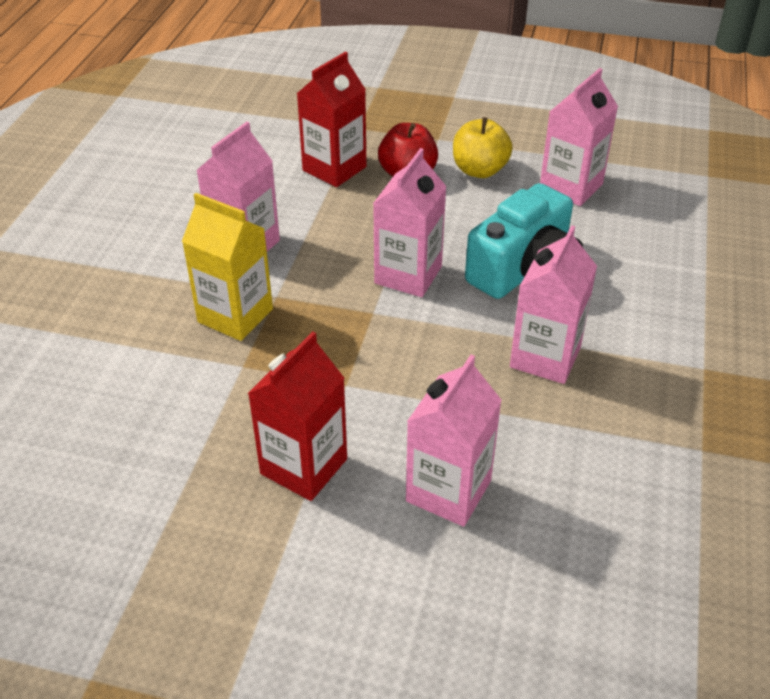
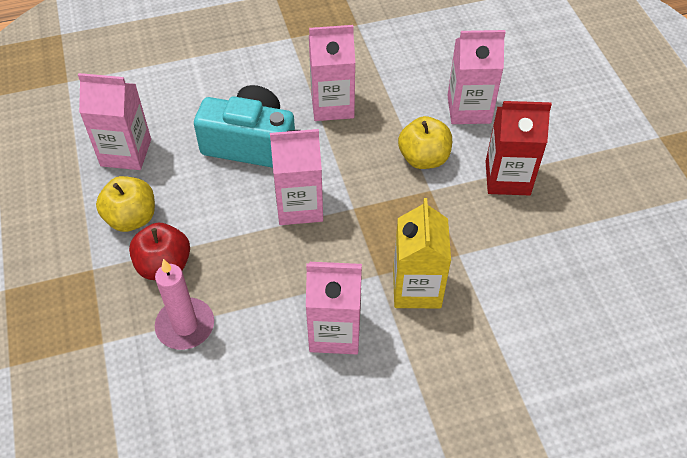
camera: 120 degrees left, 10 degrees up
(334, 169) = (185, 325): red carton -> pink candle
(397, 401) = (423, 158): none -> yellow apple

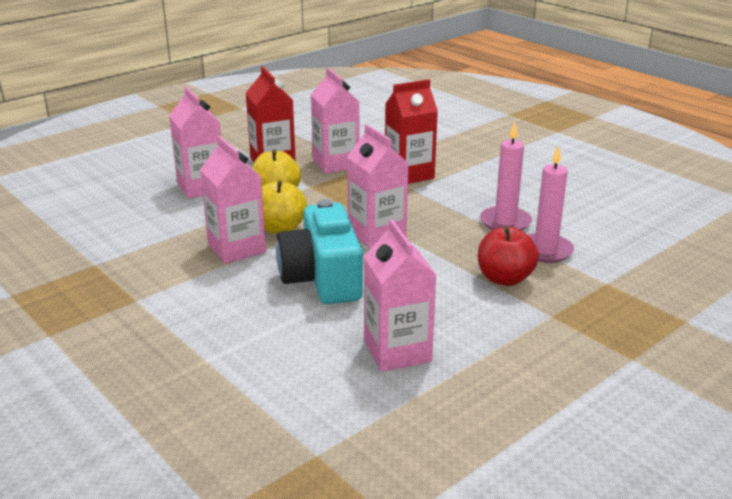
camera: 115 degrees left, 25 degrees down
(131, 218) = (475, 315): yellow apple -> yellow apple (280, 228)
(259, 323) = (505, 222): none -> pink candle
(335, 332) = (478, 193): pink carton -> pink carton (336, 163)
(416, 288) = (409, 174): yellow carton -> red carton

